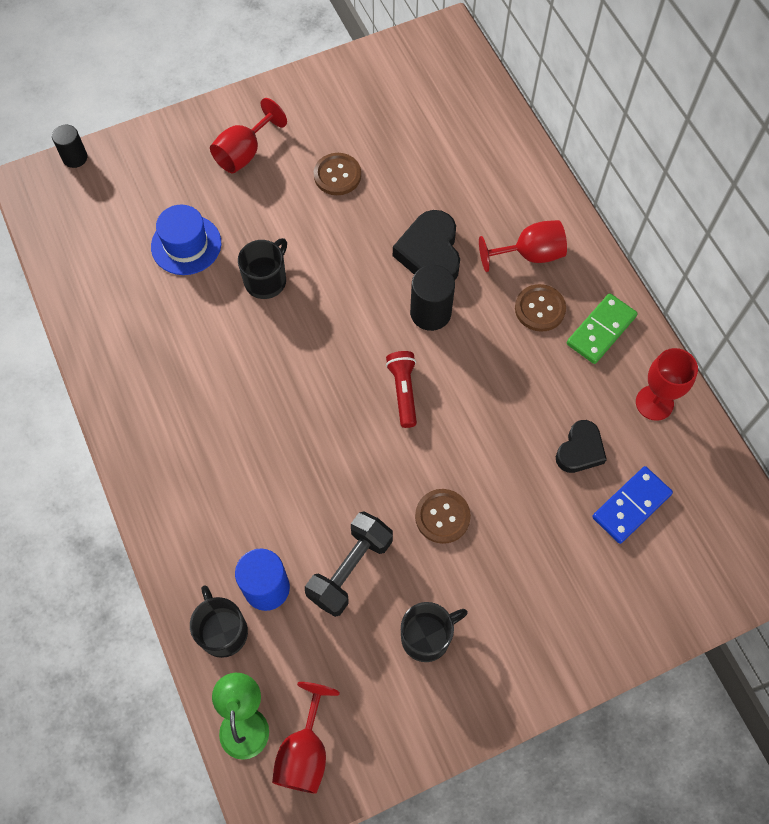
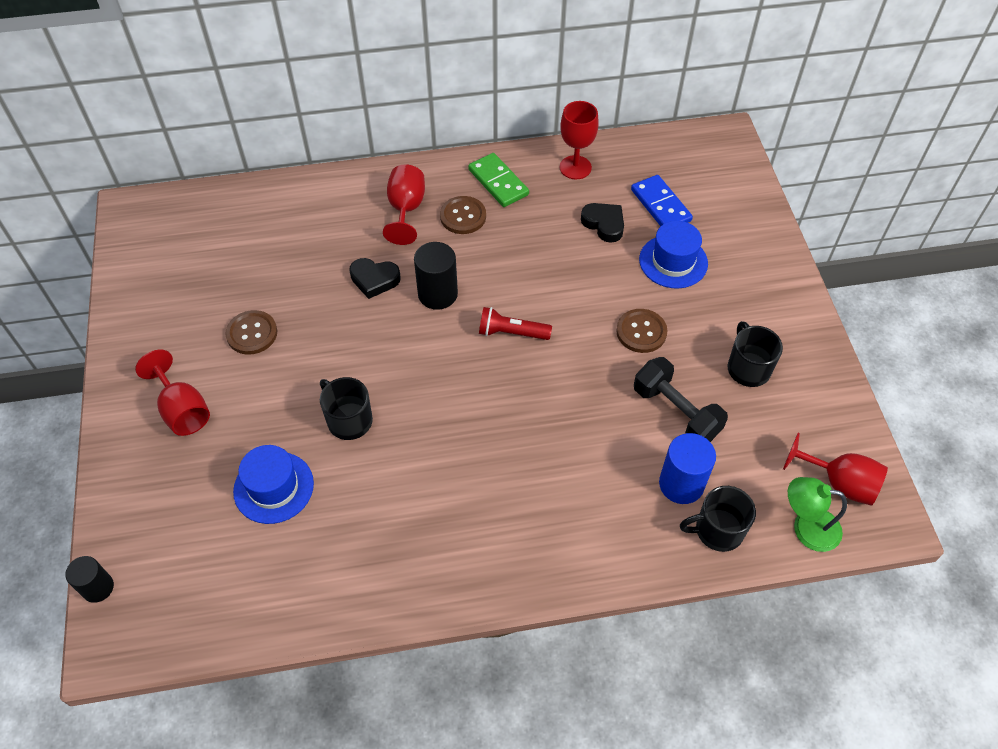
camera: 75 degrees left, 10 degrees down
(430, 253) = (374, 280): black heart -> black heart, size x0.65
(551, 533) = (673, 261): none -> blue hat

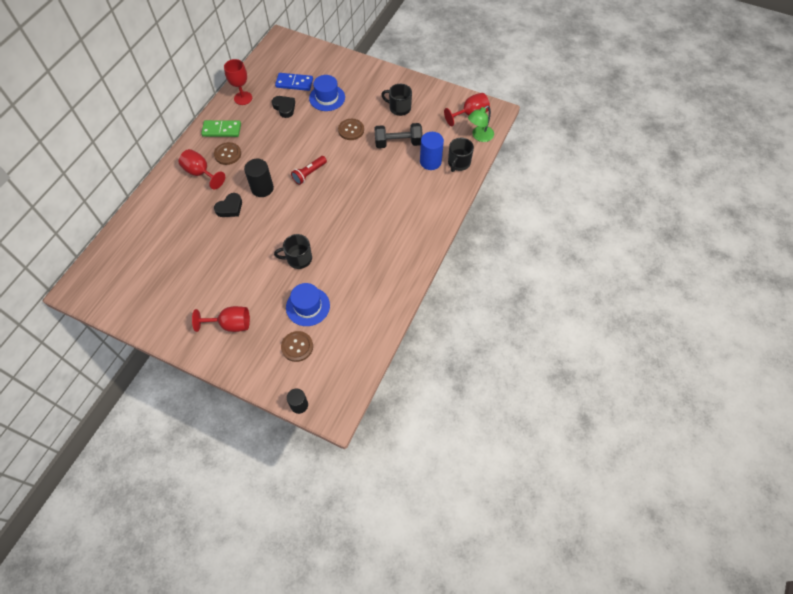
camera: 55 degrees left, 5 degrees up
(252, 333) = (213, 273): brown button -> brown button (297, 347)
(604, 224) = (284, 108): black heart -> black heart turned 60 degrees clockwise

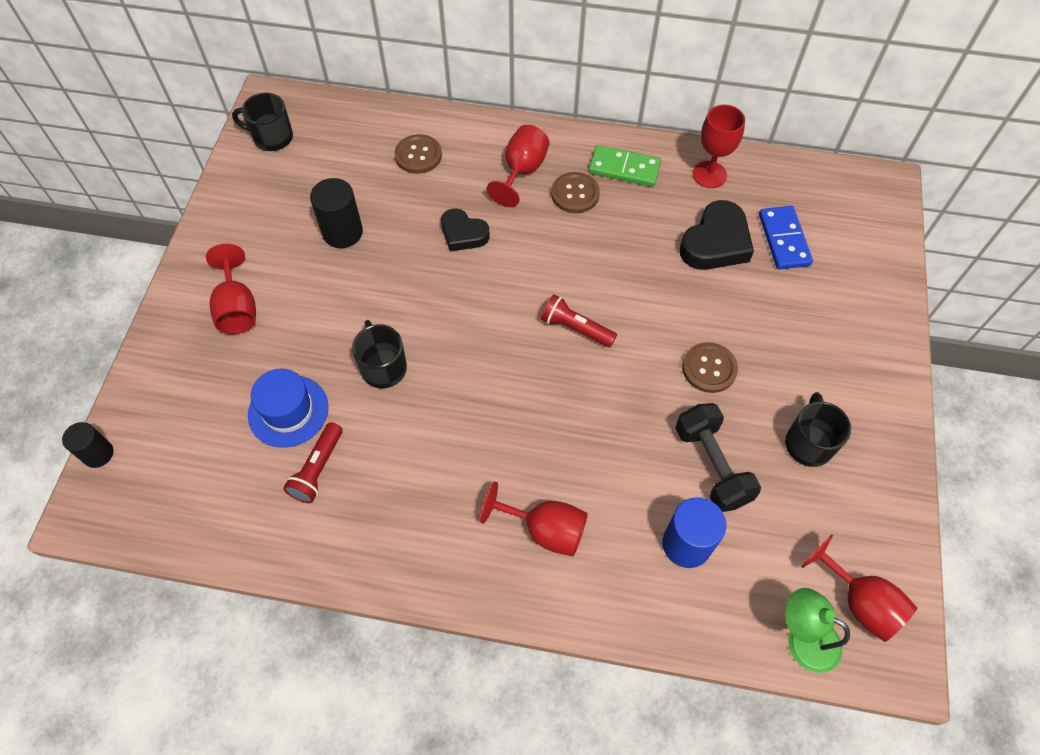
camera: 75 degrees right, 0 degrees up
(221, 130) = (624, 168): green domino -> green domino turned 60 degrees counterclockwise
(262, 188) = (518, 266): black cylinder -> black cylinder (342, 232)
(284, 108) = (715, 243): black heart -> black heart, size x1.54
(297, 347) = (207, 418): brown button -> brown button (418, 155)
(327, 98) = (773, 303): blue hat -> none
(346, 297) = (318, 469): none -> red flashlight
(408, 210) = (544, 529): none -> red goblet
(458, 163) = (705, 607): black mug -> black mug (272, 137)

